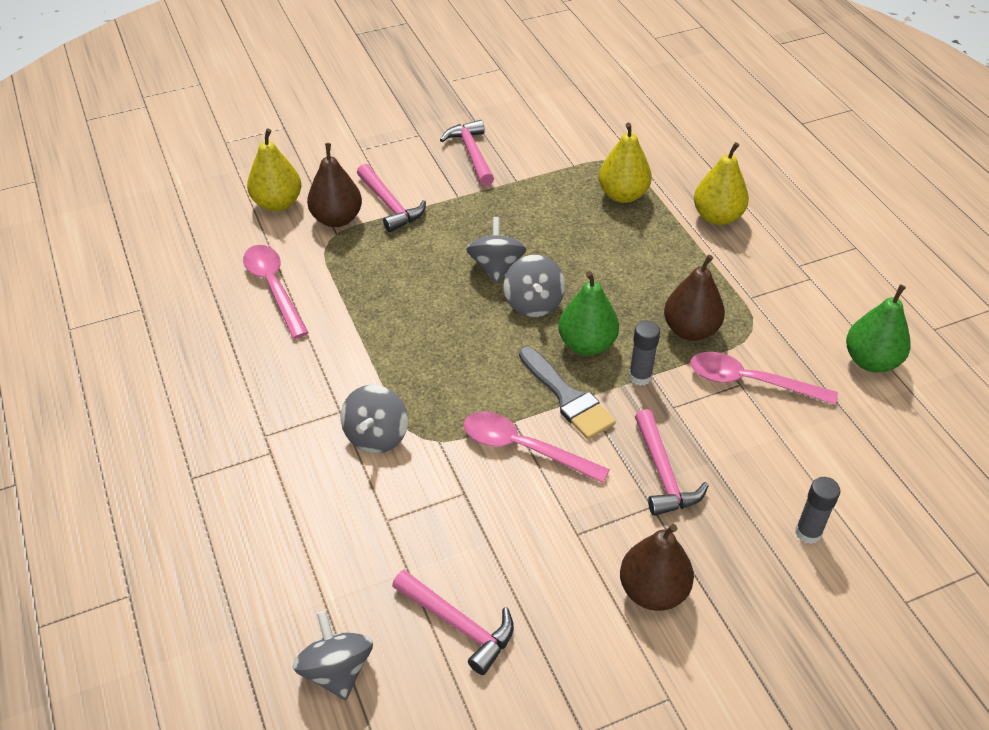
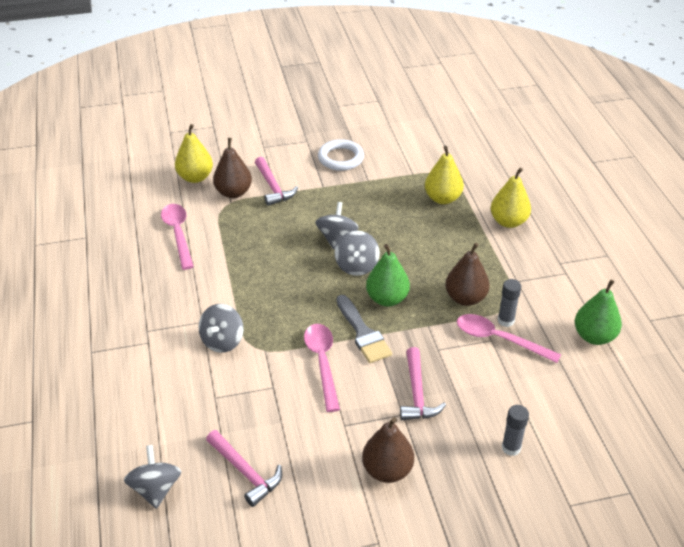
camera: 10 degrees right, 5 degrees down
(471, 154) = (340, 158): pink hammer -> white ring
(523, 448) = (322, 363): pink spoon -> pink spoon turned 45 degrees clockwise
(640, 377) = (419, 325): grey glue stick -> grey glue stick (506, 321)

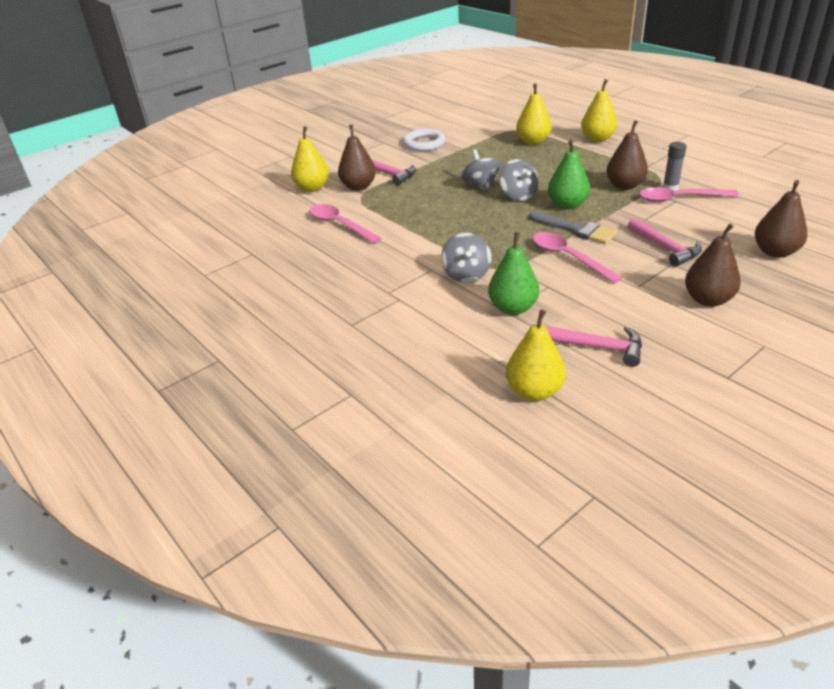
camera: 25 degrees left, 5 degrees down
(156, 489) = (534, 391): grey spinning top -> yellow pear
(511, 448) = (775, 252): grey glue stick -> brown pear
(594, 336) = (740, 175): green pear -> green pear (513, 308)

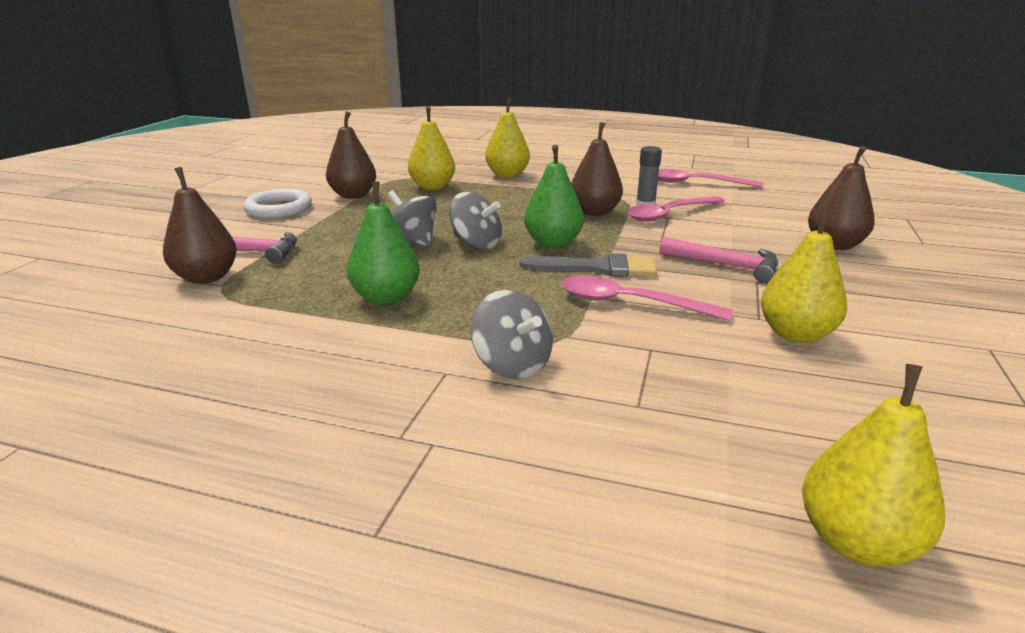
camera: 35 degrees left, 10 degrees down
(312, 188) = (113, 295): yellow pear -> yellow pear (795, 334)
(340, 225) = (209, 341): pink spoon -> pink spoon (696, 183)
(513, 308) = (642, 397): green pear -> green pear (386, 298)
(598, 347) = (832, 419): pink hammer -> none
(708, 300) = (854, 312): brown pear -> brown pear (353, 195)

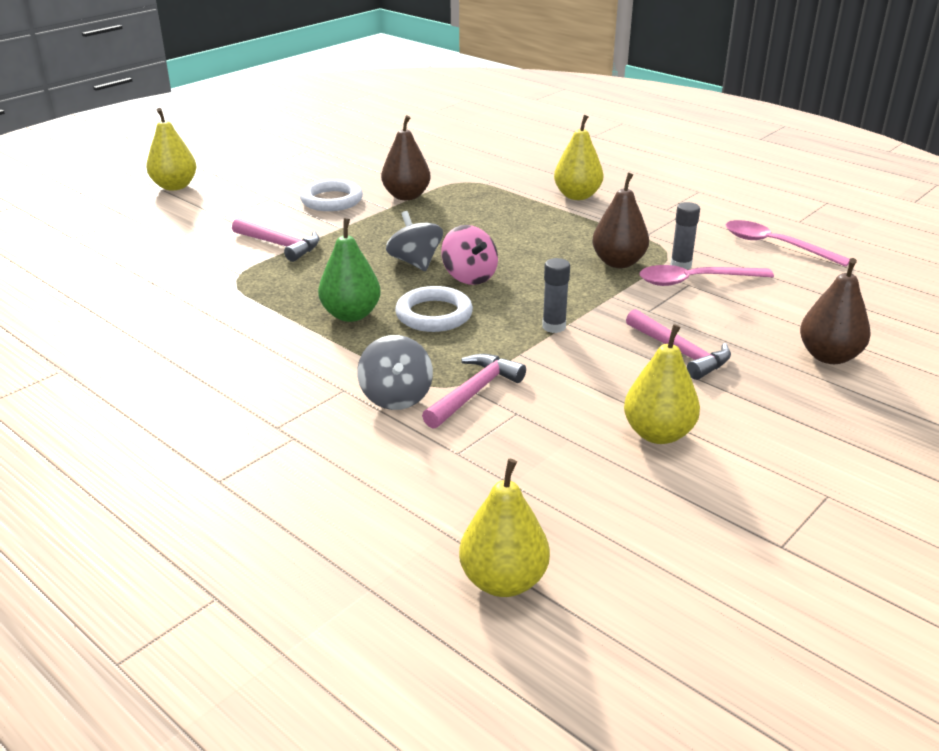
camera: 25 degrees right, 5 degrees up
(207, 277) = (233, 264): brown pear -> none
(432, 187) = (488, 199): yellow pear -> yellow pear (174, 186)
(474, 280) = (434, 314): none -> white ring
(476, 244) = (469, 276): grey spinning top -> pink spinning top
(553, 243) = (540, 290): green pear -> none
(588, 340) = (474, 392): none -> pink hammer
(598, 268) = (554, 327): grey brush -> grey glue stick
(630, 303) = (544, 368): pink spoon -> none

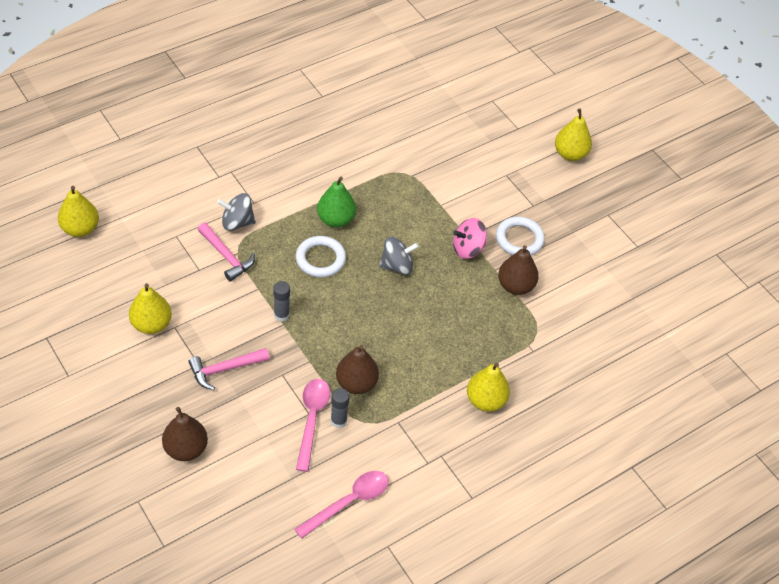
camera: 100 degrees right, 20 degrees up
(279, 245) = (448, 199): pink hammer -> none
(469, 276) = (365, 290): pink spinning top -> pink spinning top (468, 248)

